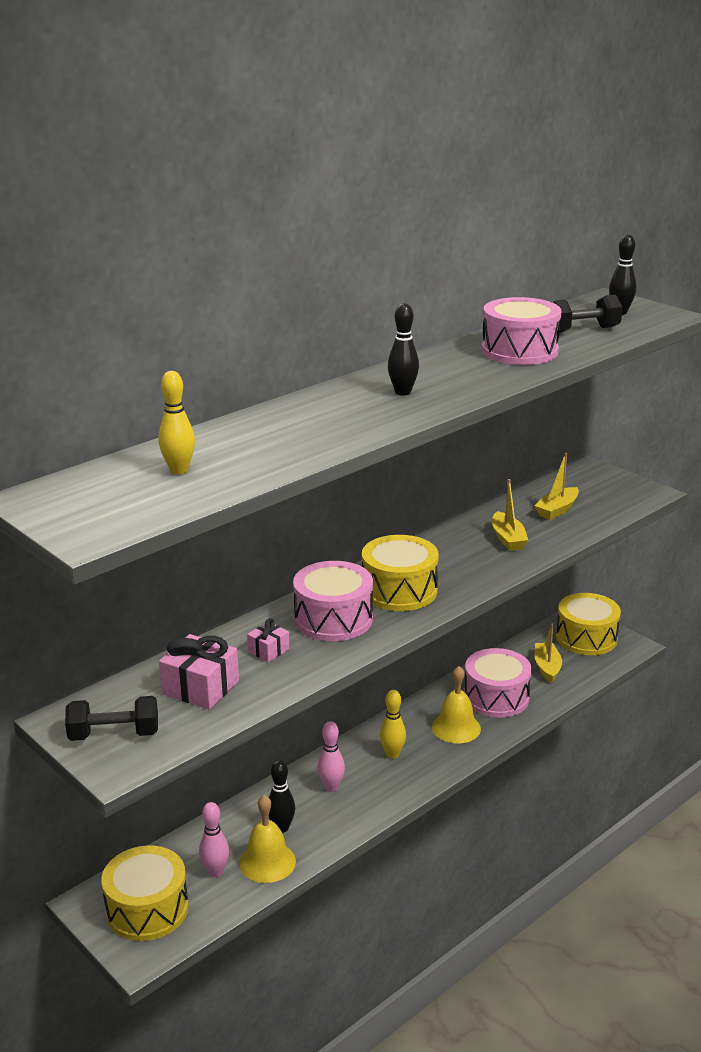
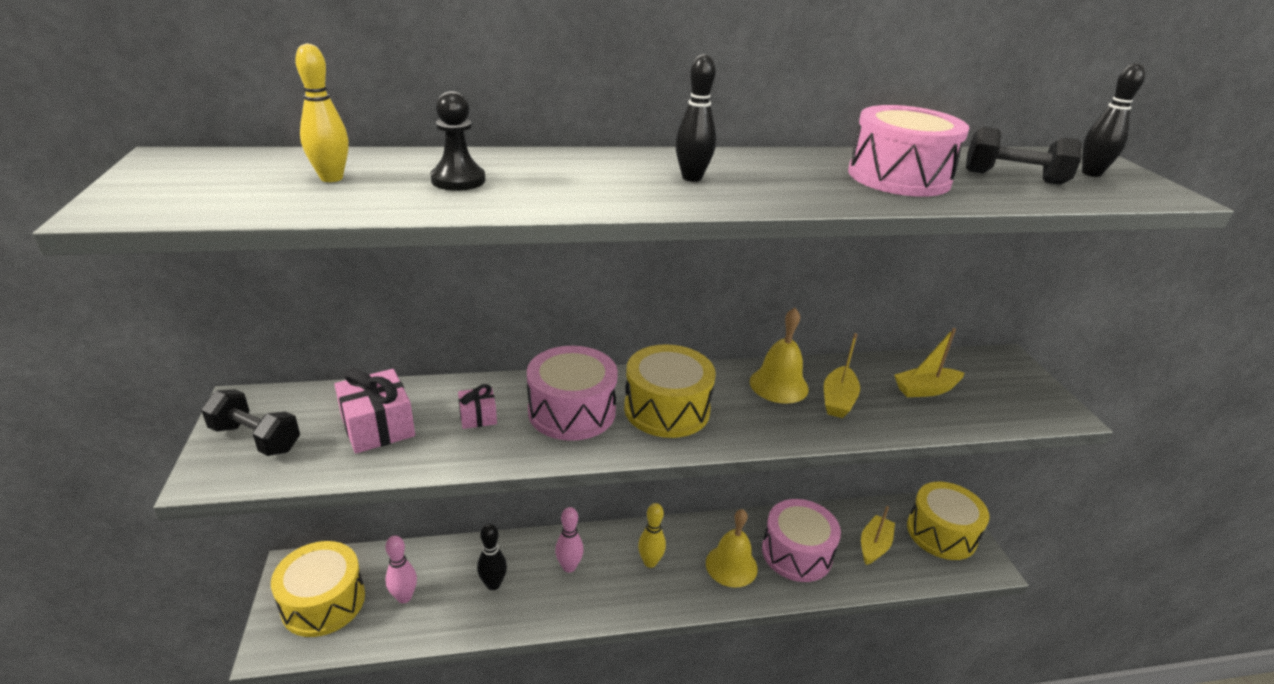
camera: 30 degrees right, 5 degrees up
(264, 443) = (458, 180): none -> black pawn
(267, 862) = (450, 612): yellow bell -> yellow bell (778, 385)

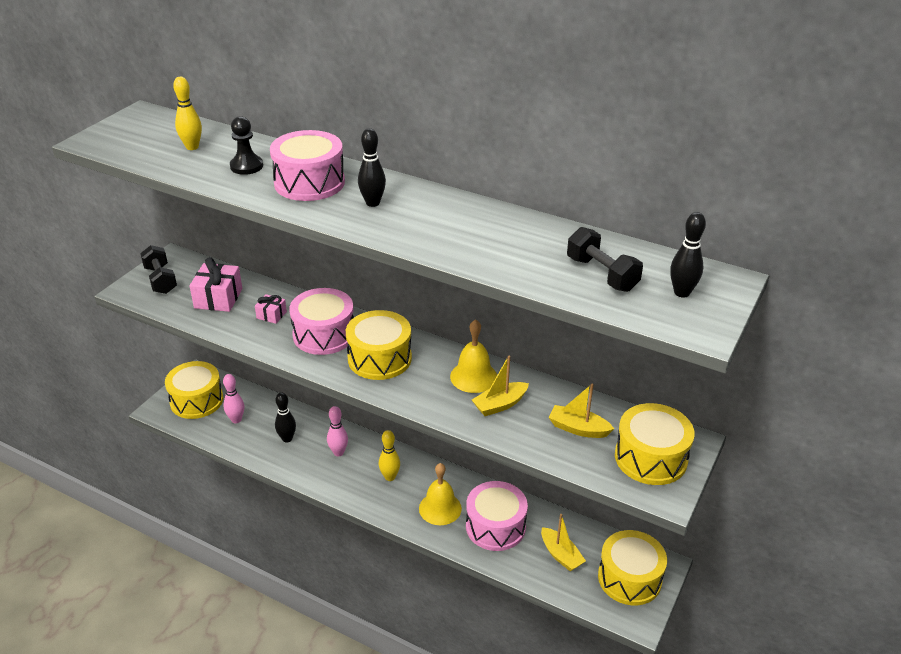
camera: 40 degrees right, 5 degrees up
(874, 546) = (561, 555): yellow boat -> yellow boat turned 75 degrees clockwise
(898, 177) = (511, 245): pink drum -> pink drum (309, 183)
(1007, 387) = (650, 458): none -> yellow drum

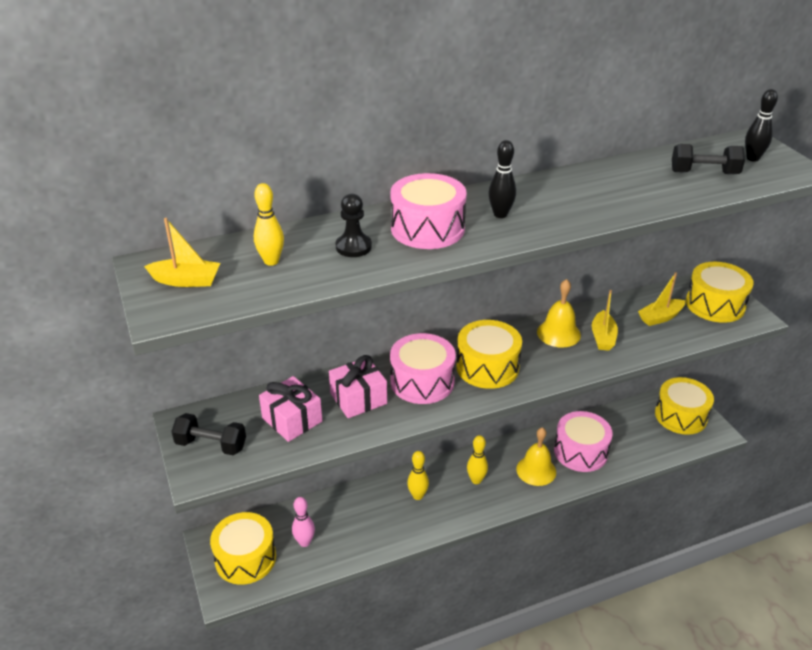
camera: 50 degrees left, 0 degrees up
(271, 315) = (358, 398): pink gift -> pink gift, size x1.79
(287, 438) = (366, 520): black bowling pin -> none
(338, 452) = (418, 496): pink bowling pin -> yellow bowling pin
(561, 555) = (635, 435): yellow boat -> yellow boat (186, 281)

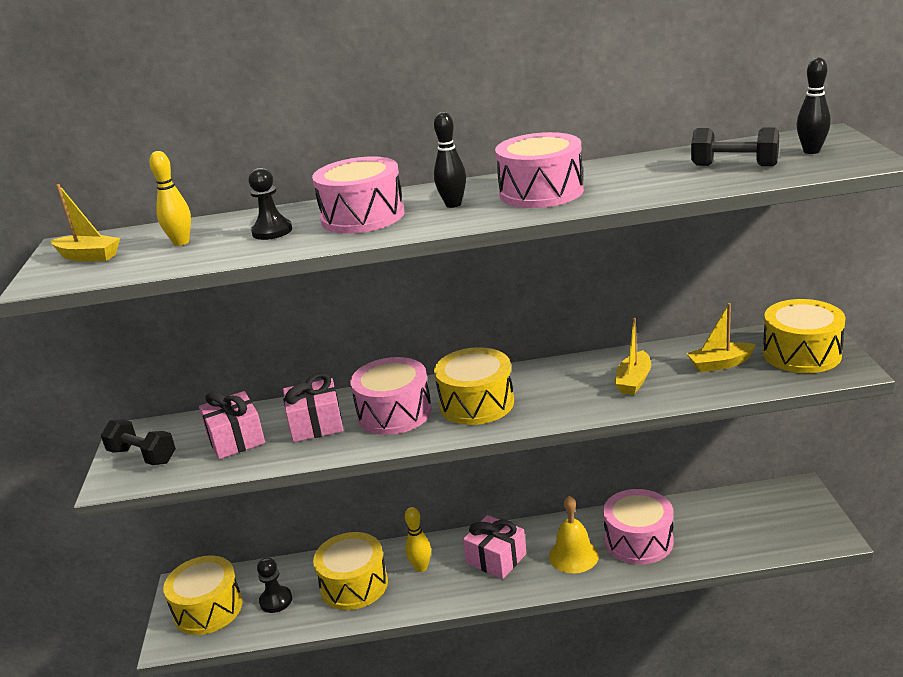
camera: 20 degrees right, 10 degrees down
(304, 542) = (276, 600): pink bowling pin -> black pawn
(476, 480) = (496, 558): yellow bowling pin -> pink gift
(558, 333) = (581, 374): yellow bell -> none
(567, 200) = (541, 192): none -> pink drum
(681, 416) = (789, 513): yellow drum -> yellow drum (354, 584)

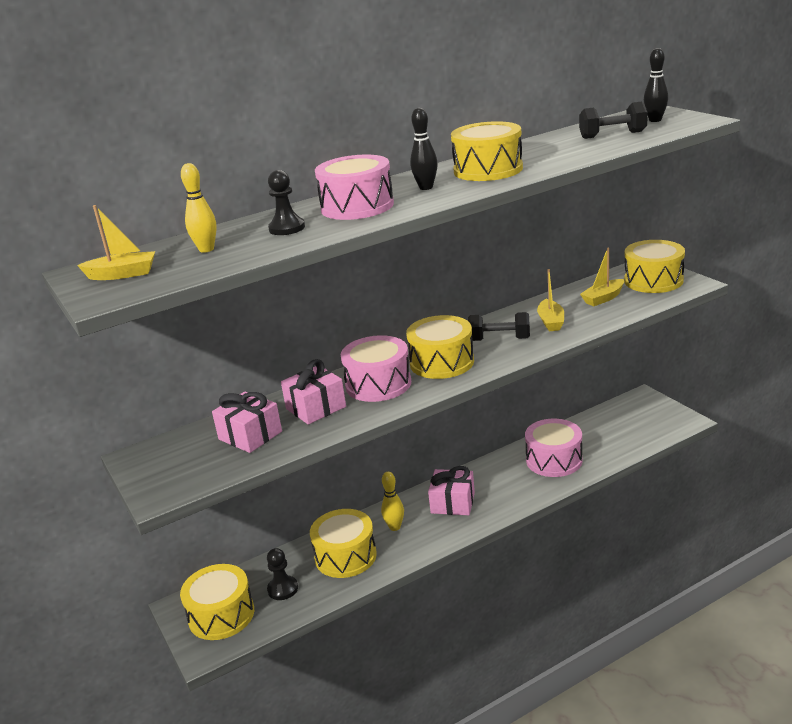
camera: 25 degrees left, 0 degrees up
(142, 456) = (168, 469): black dumbbell -> black dumbbell (499, 339)
(541, 192) = (488, 170): pink drum -> yellow drum
(573, 556) = (512, 484): yellow bell -> none

